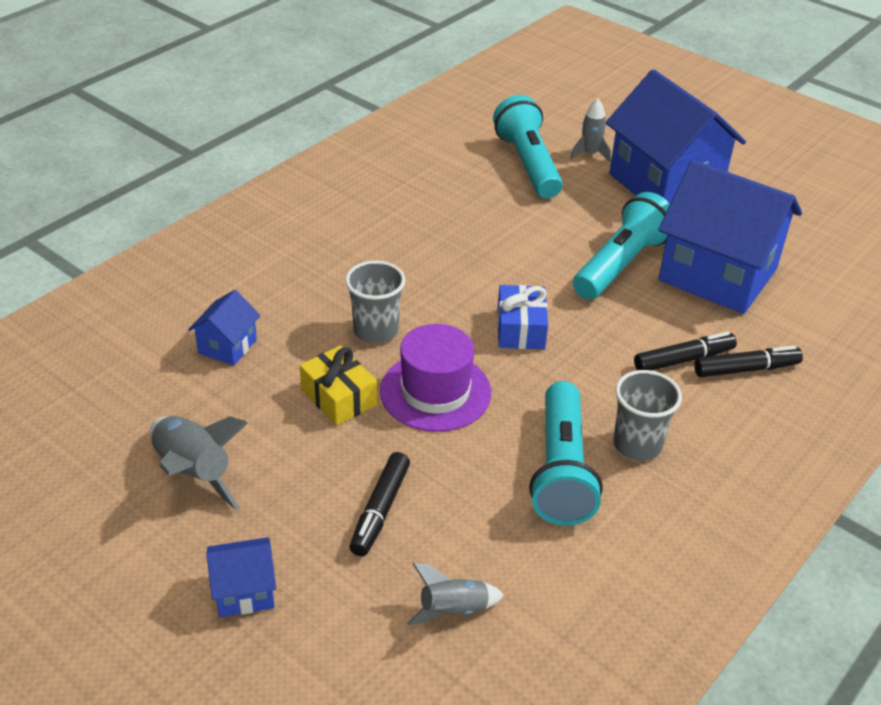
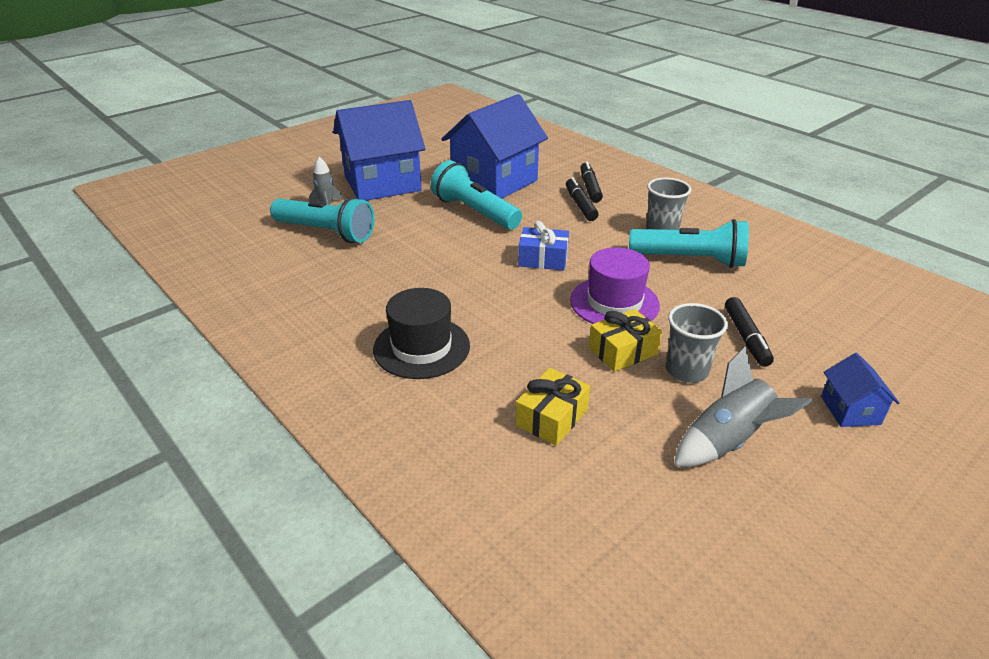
camera: 80 degrees left, 5 degrees down
(227, 346) = (552, 418): blue house -> yellow gift
(328, 255) = (421, 347): none -> black hat
(375, 331) = (538, 326): grey cup -> grey cup (686, 370)
(380, 510) = (746, 338): black marker -> black marker turned 60 degrees clockwise
(453, 610) = (827, 313): grey rocket -> none
(528, 164) = (326, 233): turquoise flashlight -> turquoise flashlight turned 150 degrees counterclockwise

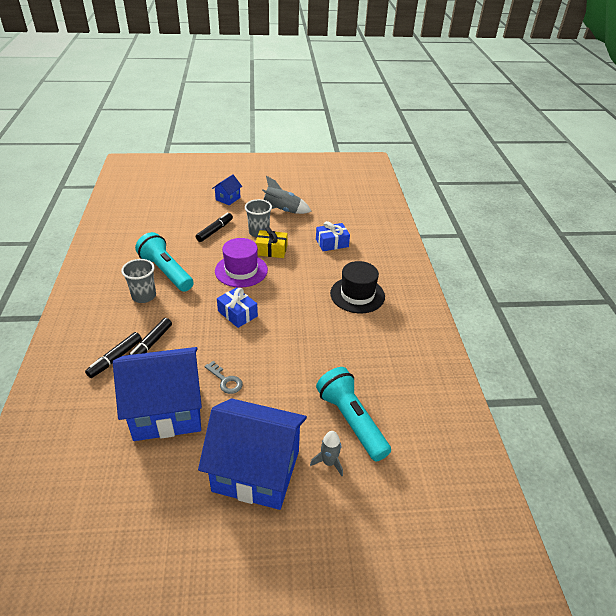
camera: 145 degrees left, 5 degrees up
(475, 212) = (225, 380): turquoise flashlight -> grey key
(552, 418) = (332, 243): yellow gift -> blue gift

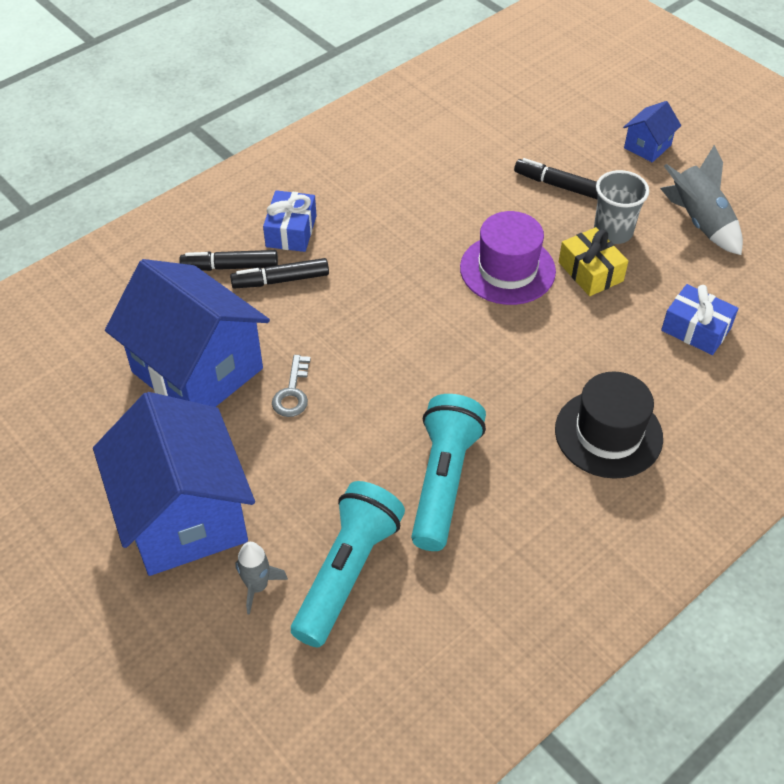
camera: 55 degrees right, 10 degrees up
(144, 296) = (353, 213): grey cup -> none
(166, 272) = (419, 200): turquoise flashlight -> turquoise flashlight (444, 481)
(215, 231) = (557, 185): black marker -> black marker turned 150 degrees counterclockwise
(228, 199) = (647, 146): blue house -> blue house turned 45 degrees counterclockwise
(237, 313) = (419, 324): blue gift -> blue gift (291, 231)

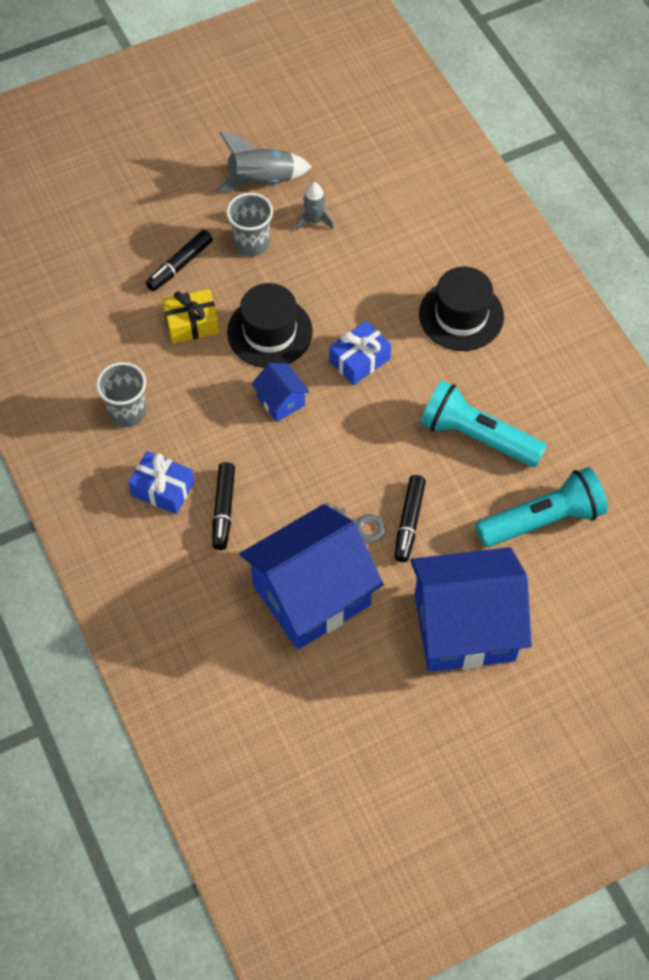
camera: 75 degrees left, 10 degrees up
(230, 267) = (192, 548): black marker -> black marker (409, 522)
(257, 586) = (541, 584): grey rocket -> grey rocket (314, 220)
(347, 572) = (543, 520): turquoise flashlight -> turquoise flashlight turned 120 degrees clockwise
(369, 188) = (127, 412): none -> grey cup
(507, 269) = (269, 332): purple hat -> black hat
(590, 272) = (292, 274): yellow gift -> yellow gift (192, 323)
(647, 146) = (156, 184): blue house -> blue house (281, 401)
(696, 329) = (376, 225): blue gift -> blue gift (359, 360)

